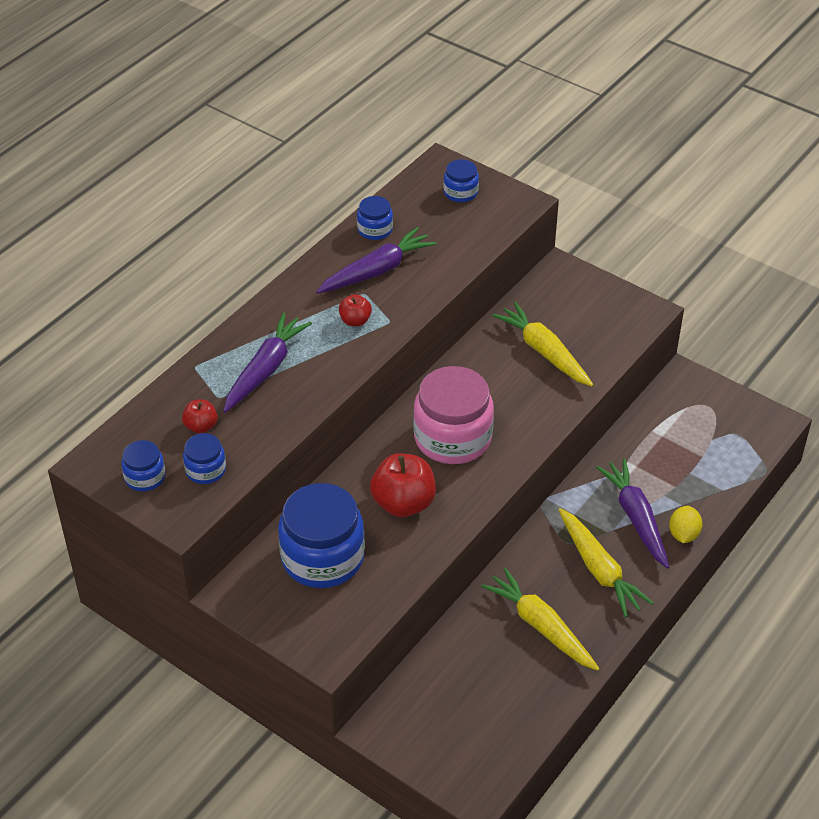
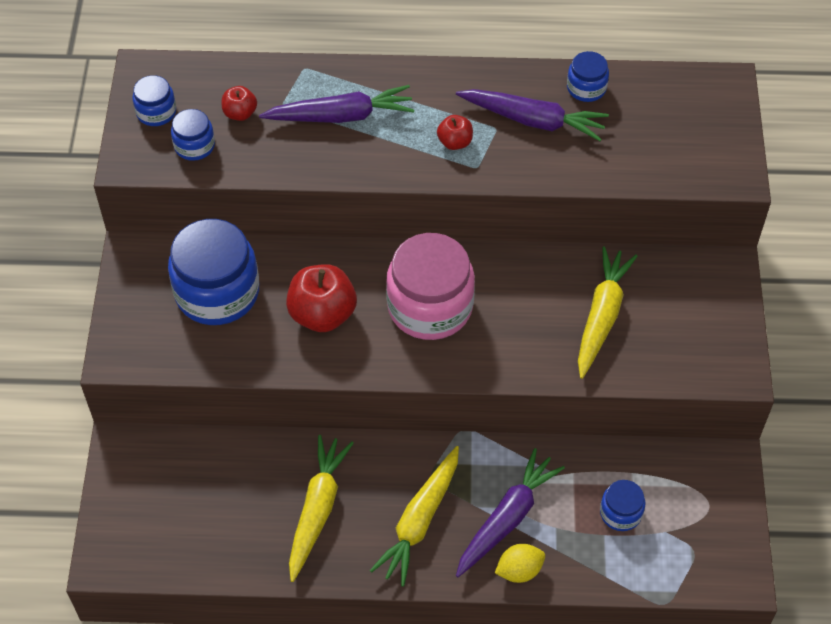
camera: 55 degrees right, 10 degrees up
(460, 192) = (700, 121): blue jar -> blue jar (620, 513)

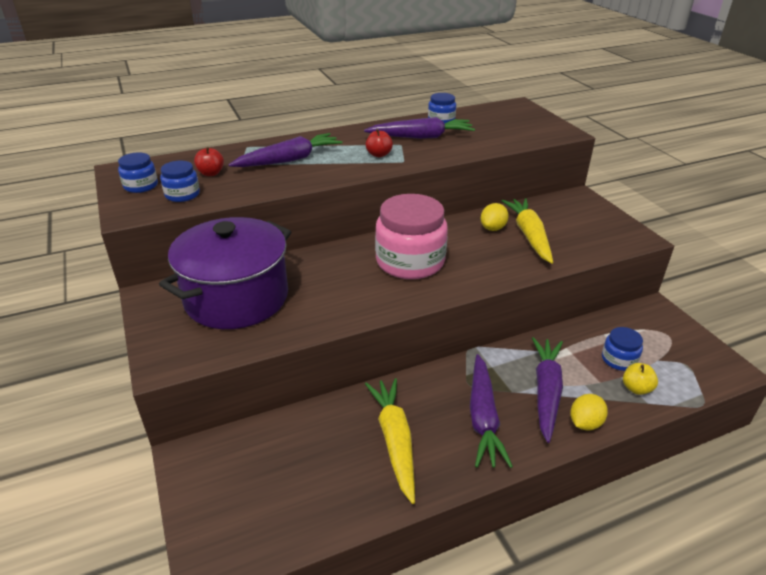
camera: 25 degrees left, 20 degrees down
(217, 292) = (236, 298): blue jar -> purple pot
(322, 314) = (332, 287): red apple -> none
(419, 521) = (483, 418): yellow carrot -> purple carrot
(566, 286) = (493, 228): none -> yellow lemon
(608, 555) = (636, 388): none -> yellow apple

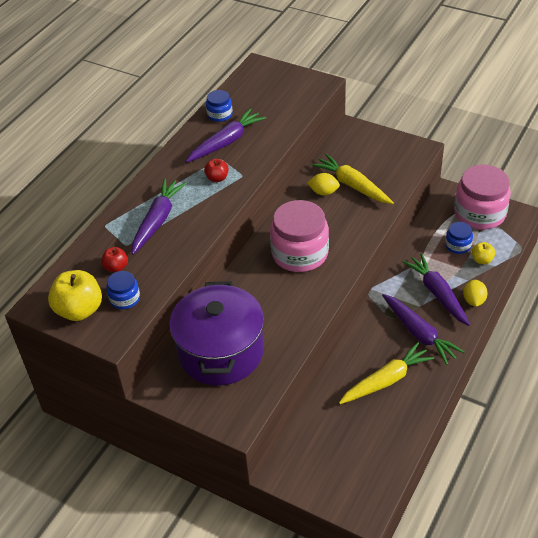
camera: 35 degrees left, 10 degrees up
(141, 186) = (79, 310): blue jar -> yellow apple
(395, 440) = (386, 380): yellow carrot -> yellow carrot turned 105 degrees clockwise
(493, 228) = (323, 192): yellow lemon -> yellow lemon turned 75 degrees counterclockwise
(677, 343) = (479, 213): none -> pink jar

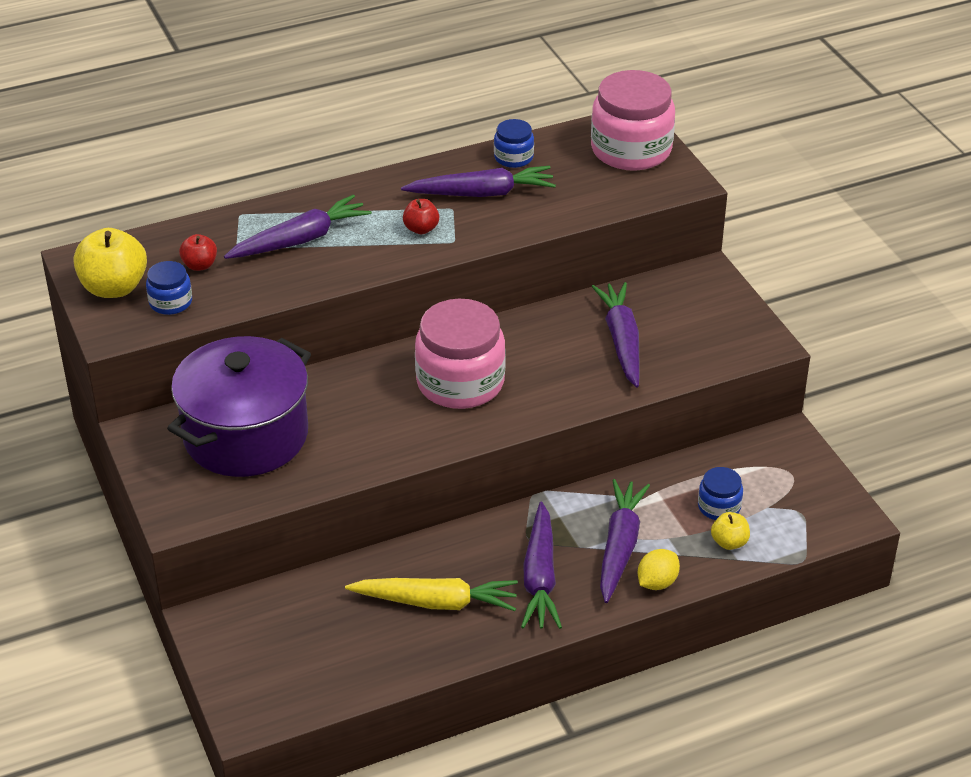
camera: 35 degrees right, 5 degrees down
(323, 192) = (575, 329): yellow lemon -> none
(352, 185) = (621, 341): yellow carrot -> purple carrot
(479, 213) = (799, 485): pink jar -> pink jar (631, 150)

